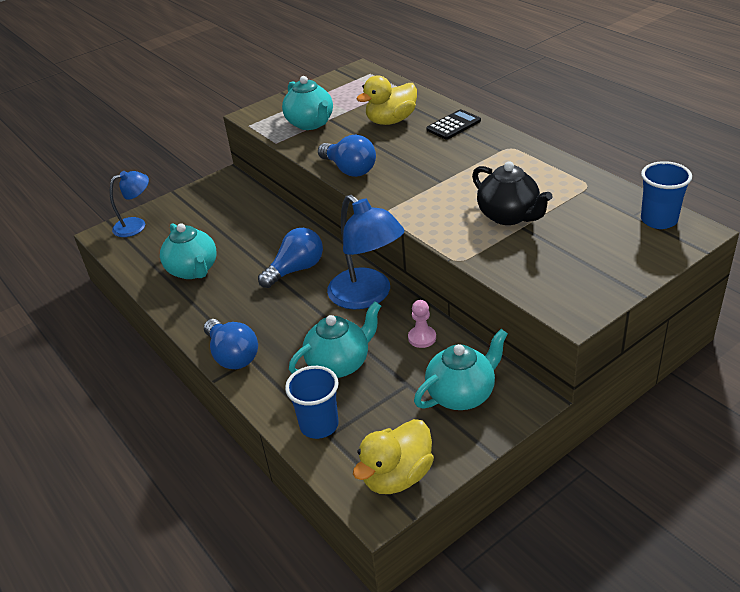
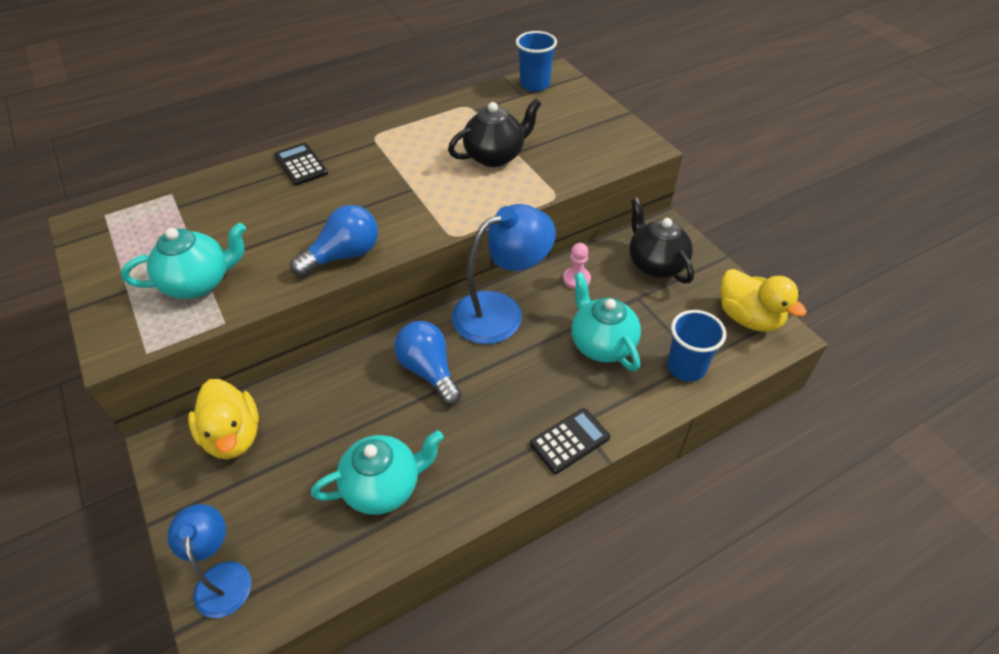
camera: 85 degrees left, 10 degrees up
(232, 355) = (569, 441): blue light bulb -> black calculator
(391, 121) = (252, 209): yellow duck -> yellow duck (233, 436)
(461, 394) = (655, 264): turquoise teapot -> black teapot

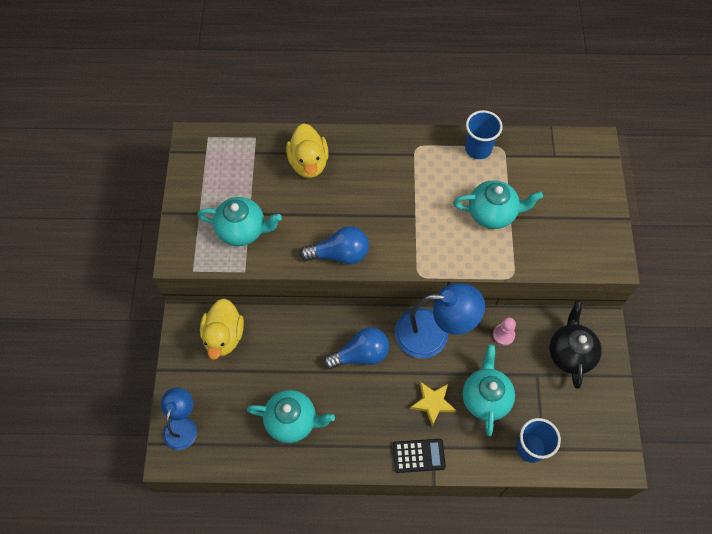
camera: 30 degrees right, 15 degrees up
(300, 165) = (351, 152): black calculator -> none
(429, 371) = (360, 355): blue light bulb -> blue light bulb turned 75 degrees clockwise
(495, 156) = (492, 213): black teapot -> turquoise teapot
(534, 85) = (571, 149): blue cup -> blue cup (478, 149)
(547, 378) = (432, 403): none -> yellow star
(749, 318) = (605, 436): yellow duck -> yellow duck (308, 163)

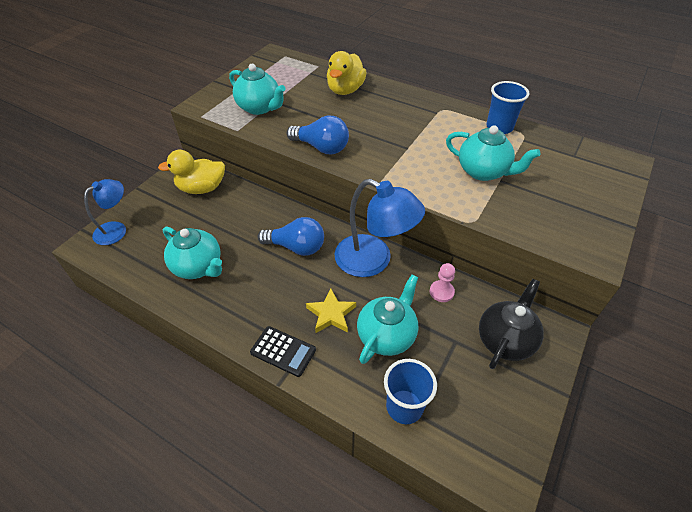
camera: 30 degrees right, 15 degrees down
(224, 336) = (201, 188): yellow duck -> yellow duck turned 45 degrees clockwise

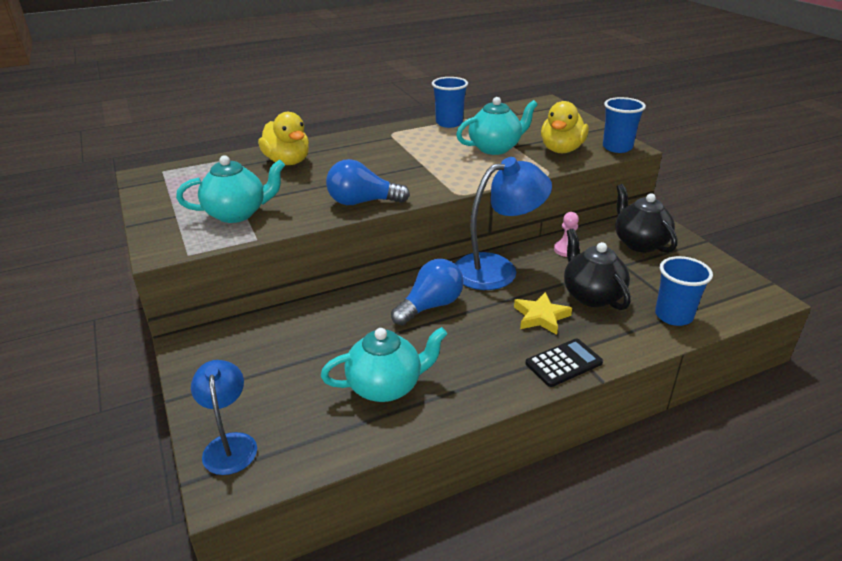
camera: 55 degrees left, 15 degrees down
(201, 188) = (249, 342): yellow duck -> yellow duck (561, 150)
(321, 148) = (362, 202): blue light bulb -> blue light bulb turned 150 degrees counterclockwise
(387, 335) = (592, 295): turquoise teapot -> black teapot
(584, 247) = (617, 147): none -> blue cup

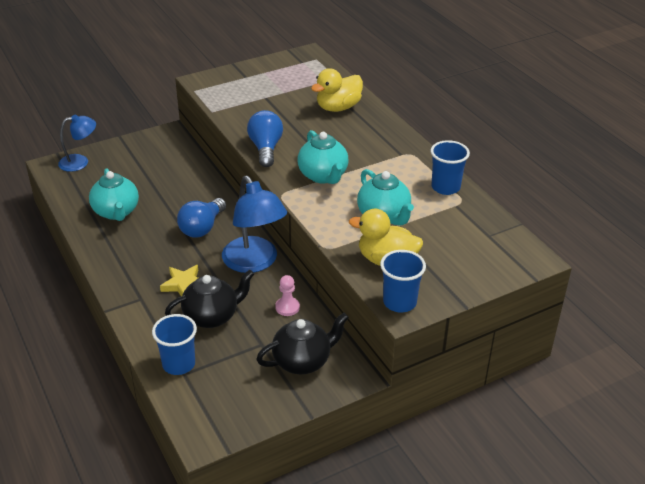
camera: 85 degrees right, 5 degrees up
(237, 214) = (247, 99): turquoise teapot -> turquoise teapot (323, 176)
(430, 306) = (202, 227): blue light bulb -> blue light bulb turned 75 degrees clockwise
(563, 363) = (127, 292): black calculator -> none

